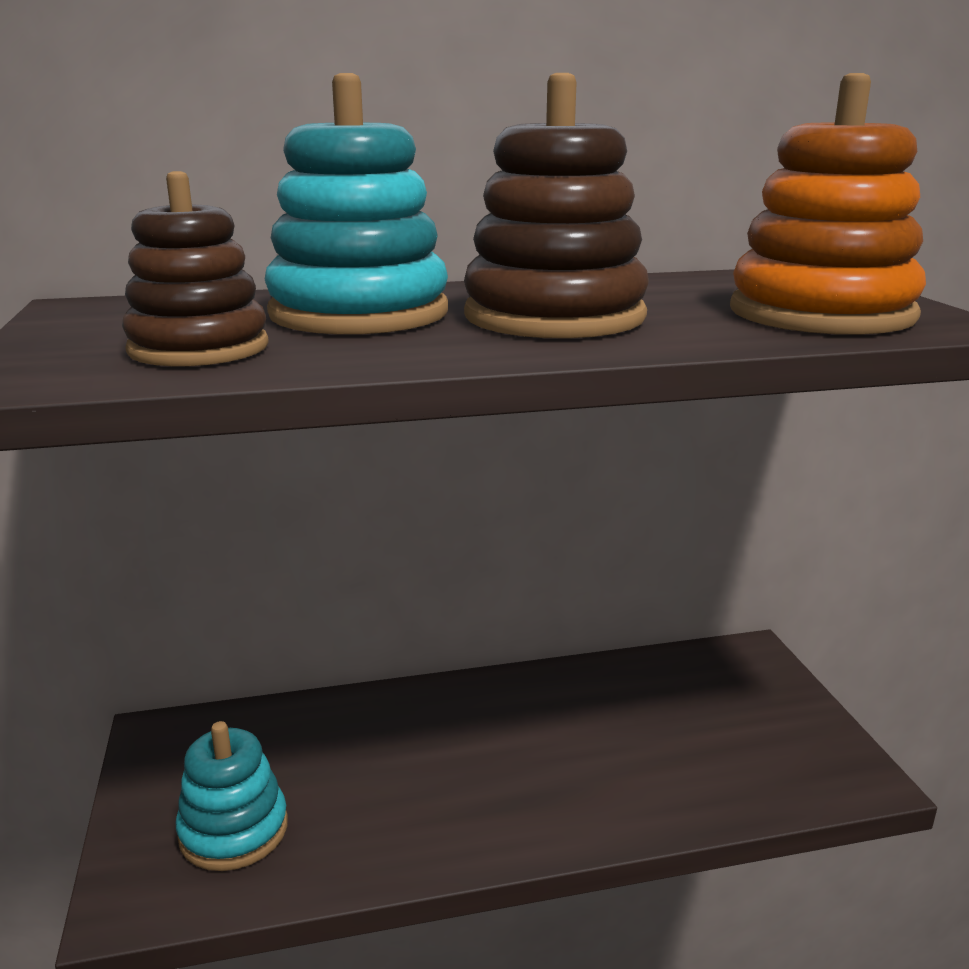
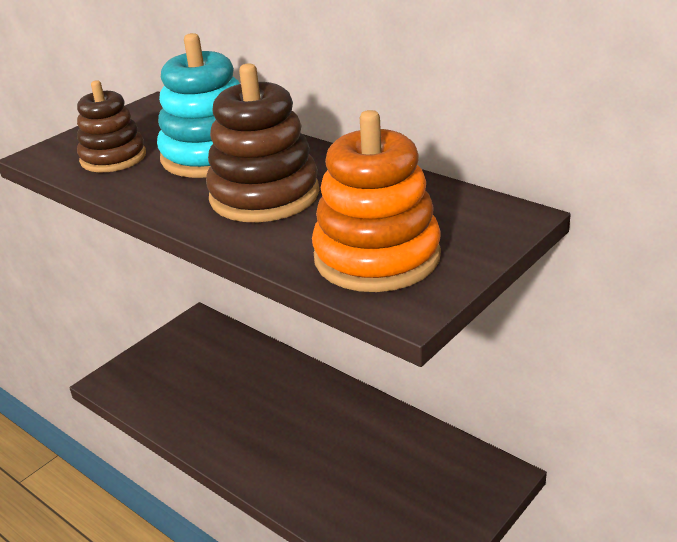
camera: 55 degrees right, 10 degrees up
(234, 830) = (163, 380): turquoise stacking toy -> none

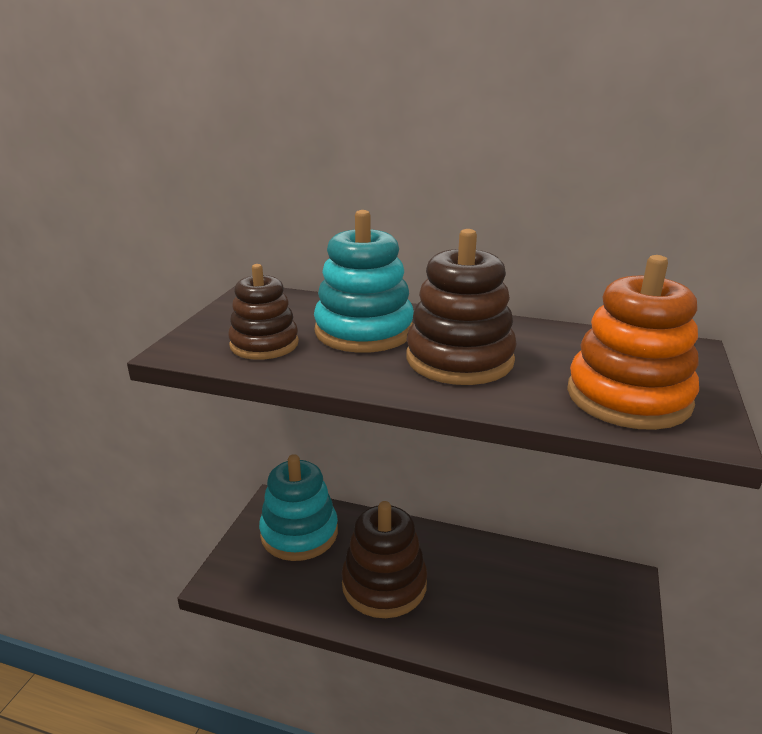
camera: 25 degrees left, 5 degrees down
(202, 354) = (299, 533): none -> turquoise stacking toy
(248, 418) = (384, 584): none -> brown stacking toy

